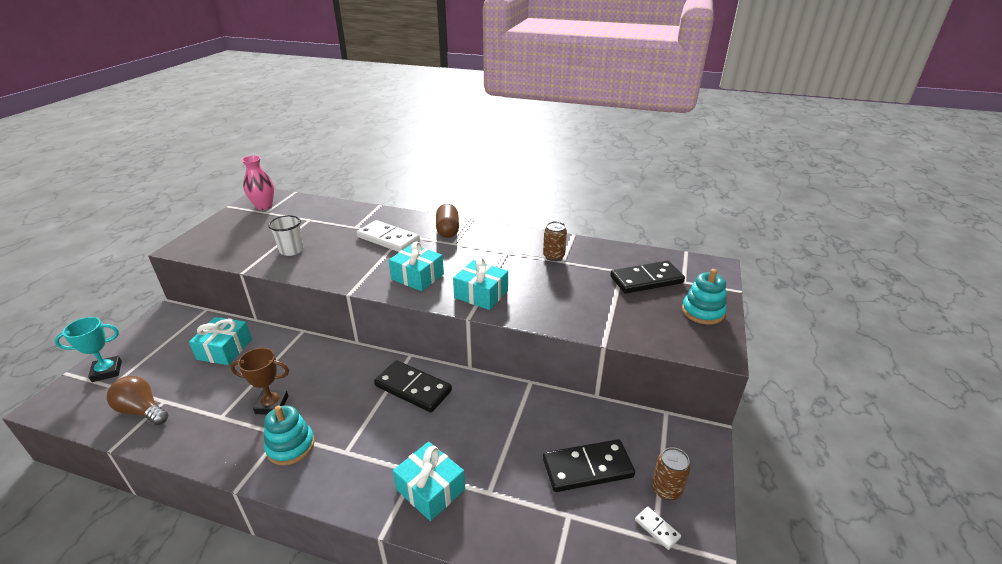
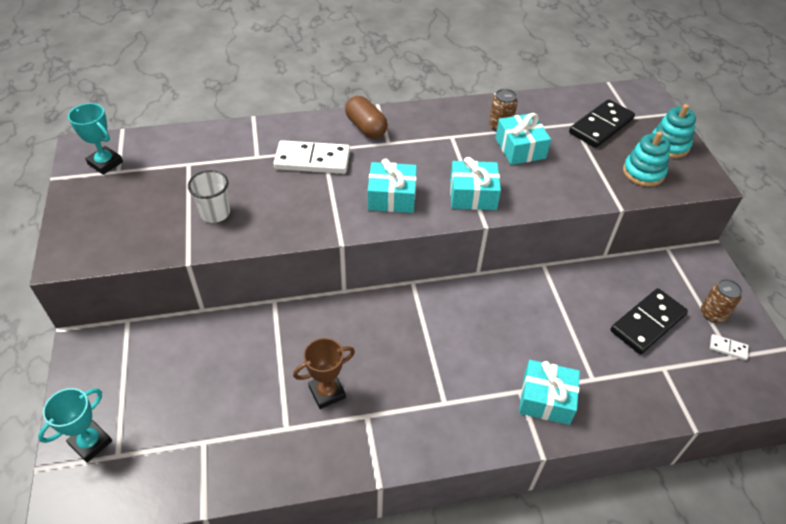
camera: 30 degrees left, 15 degrees up
(142, 410) = (190, 462): brown light bulb -> none
(225, 349) = (207, 357): turquoise gift -> turquoise gift (520, 148)
(264, 206) = (105, 163): pink vase -> turquoise trophy
(290, 446) = (388, 422): turquoise stacking toy -> turquoise stacking toy (643, 172)
(413, 388) = (447, 315): black domino -> none

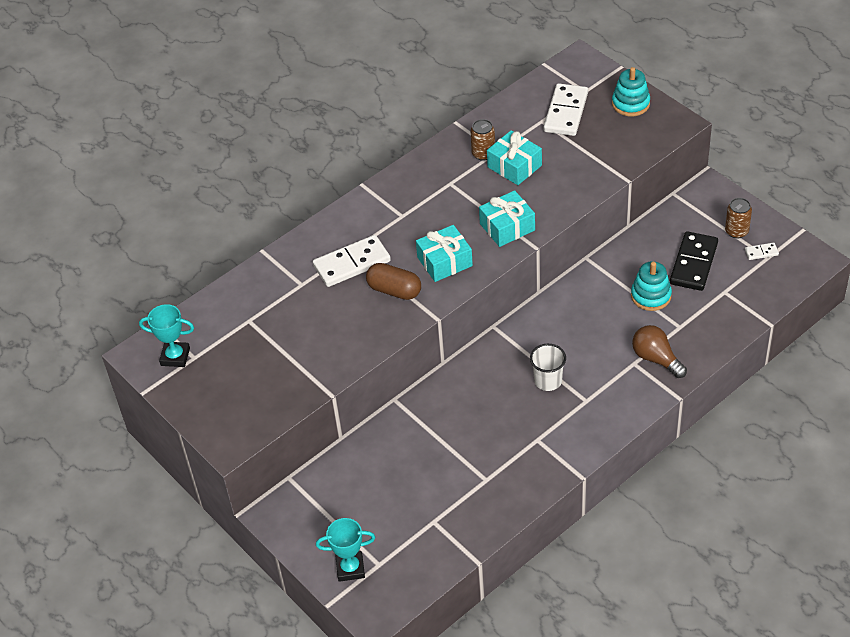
camera: 25 degrees left, 0 degrees up
(91, 443) = (350, 568): turquoise trophy -> turquoise trophy turned 75 degrees clockwise
(215, 213) = (314, 348): white cup -> white cup (548, 381)
(327, 392) = (495, 440): brown trophy -> none
(366, 127) = (371, 211): brown capsule -> brown capsule (394, 290)
(546, 399) = (656, 359): turquoise gift -> brown light bulb
(601, 126) = (566, 112): black domino -> white domino
(643, 172) = (625, 140): turquoise stacking toy -> turquoise stacking toy (651, 296)

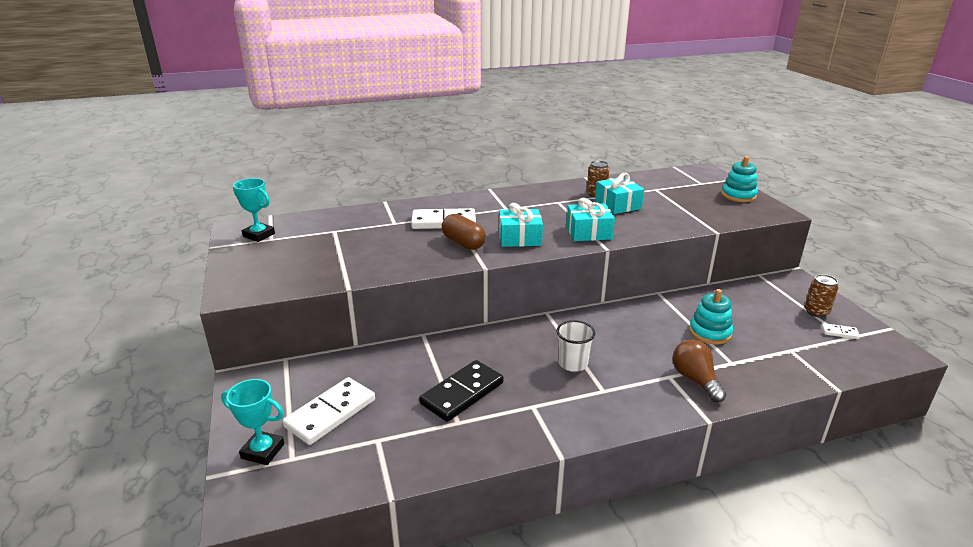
camera: 20 degrees right, 20 degrees down
(566, 112) = (679, 189): white domino -> white domino (331, 413)
(694, 263) = (763, 322): black domino -> black domino (462, 393)

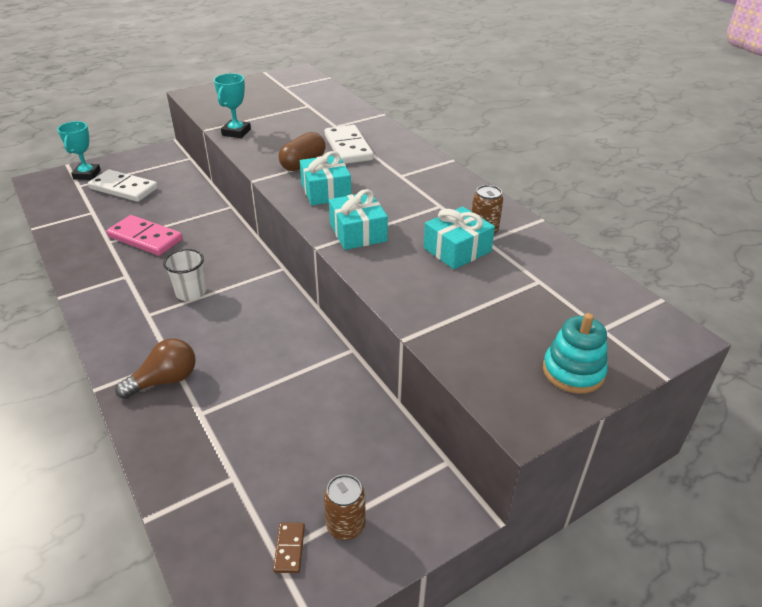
camera: 75 degrees right, 10 degrees up
(259, 235) = (289, 81): turquoise trophy -> turquoise trophy (236, 132)
(462, 393) = (145, 238): black domino -> pink domino
(710, 332) = (264, 396): turquoise stacking toy -> none
(840, 332) = (289, 548): white domino -> brown domino

